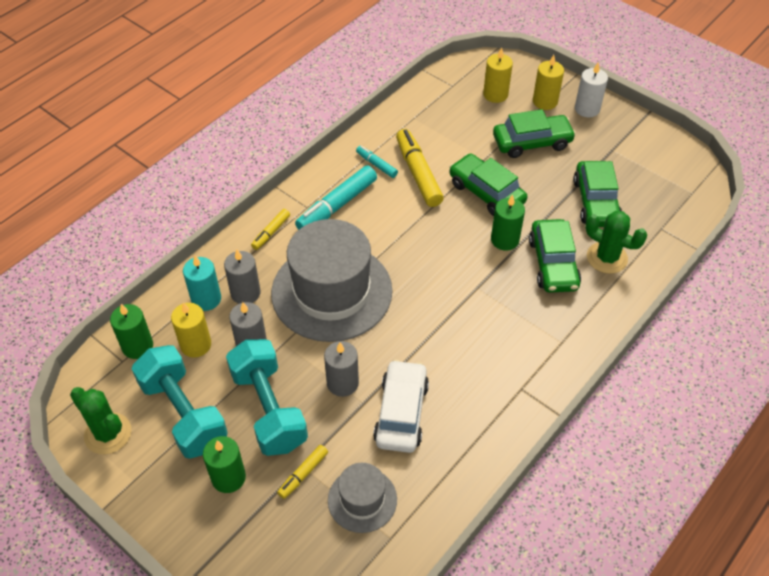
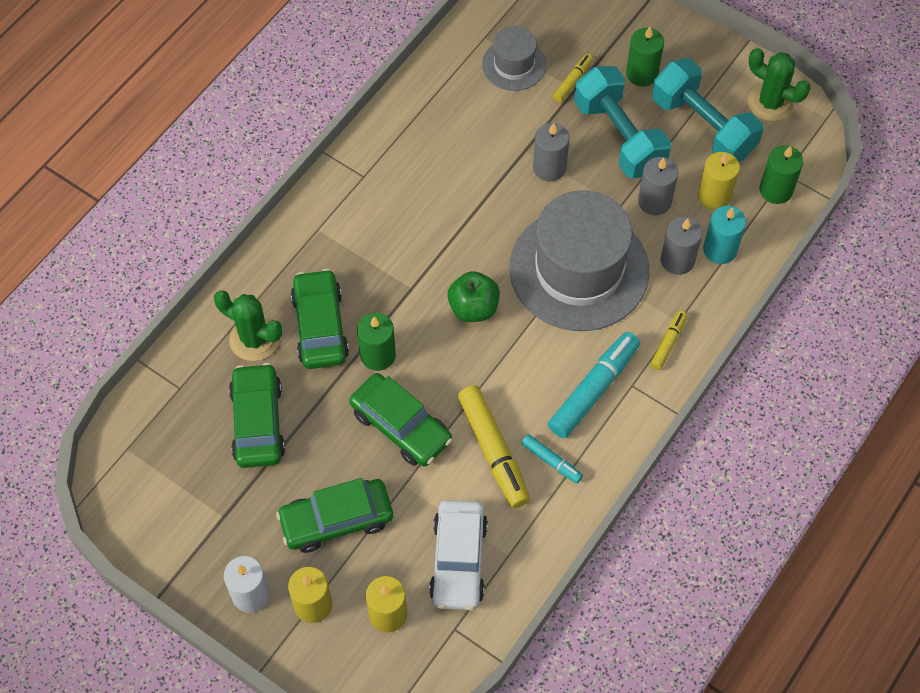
camera: 175 degrees right, 10 degrees up
(401, 413) = (485, 143): white car -> white car (458, 560)
(425, 268) = (473, 308): none -> green apple

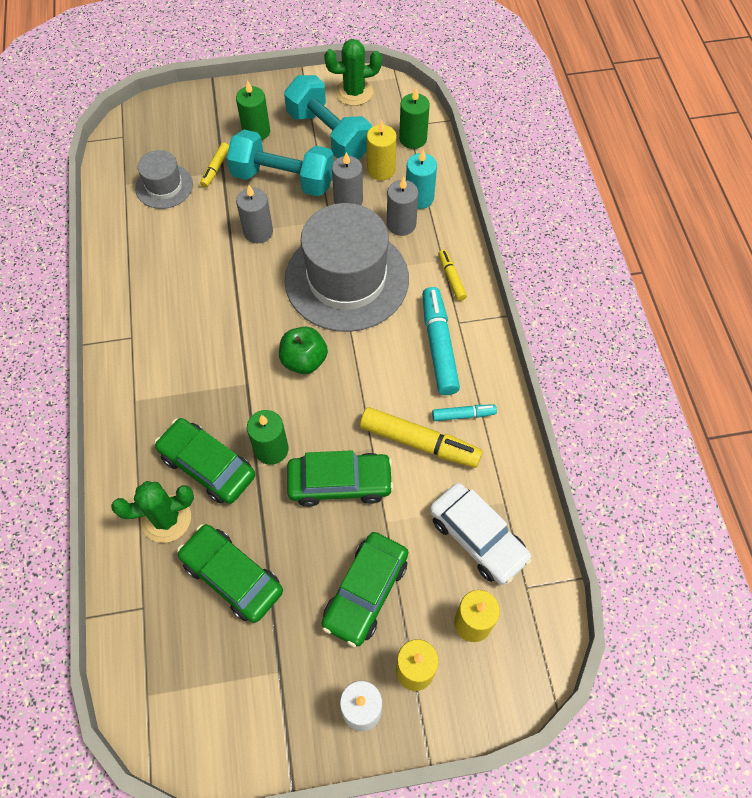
camera: 45 degrees left, 0 degrees up
(572, 81) = (216, 168): yellow marker -> yellow marker turned 150 degrees counterclockwise
(703, 126) = (329, 135): turquoise dumbbell -> turquoise dumbbell turned 45 degrees clockwise

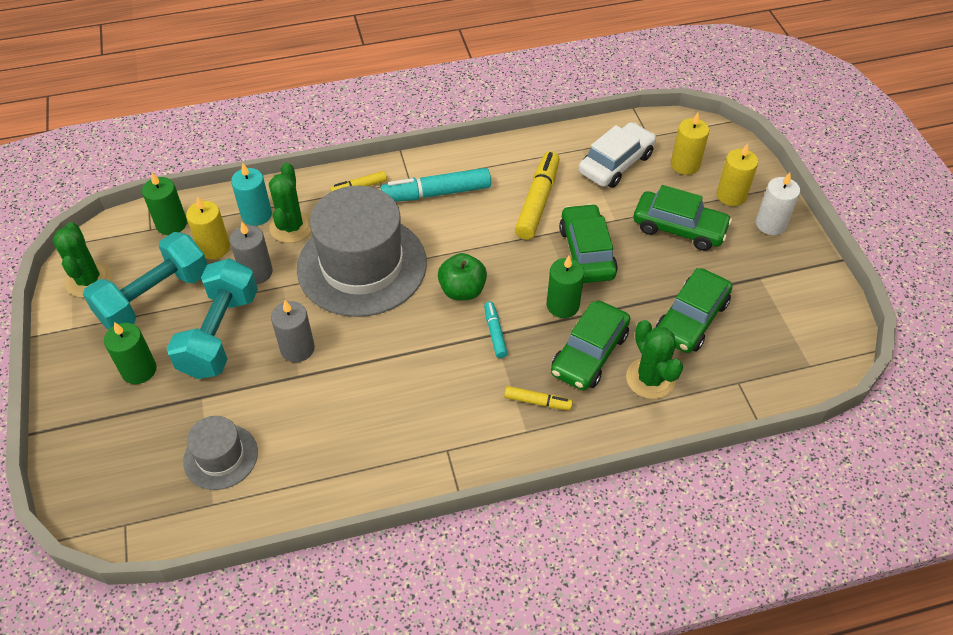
camera: 95 degrees left, 10 degrees down
(216, 168) = (196, 404): yellow marker -> yellow marker (537, 402)
(401, 224) = (291, 227): grey candle -> green cactus
(463, 415) = (506, 175): turquoise marker -> turquoise marker (495, 333)

